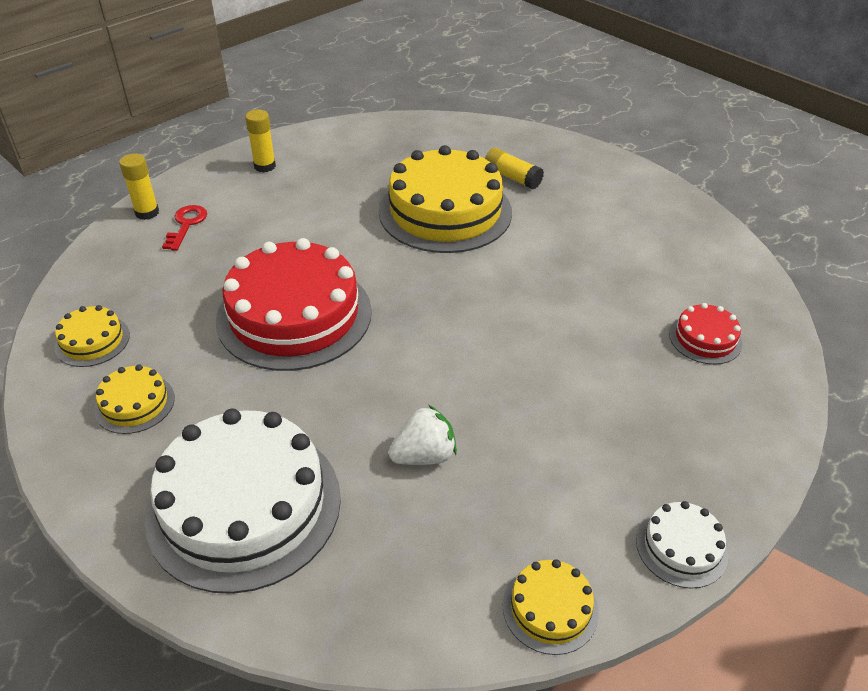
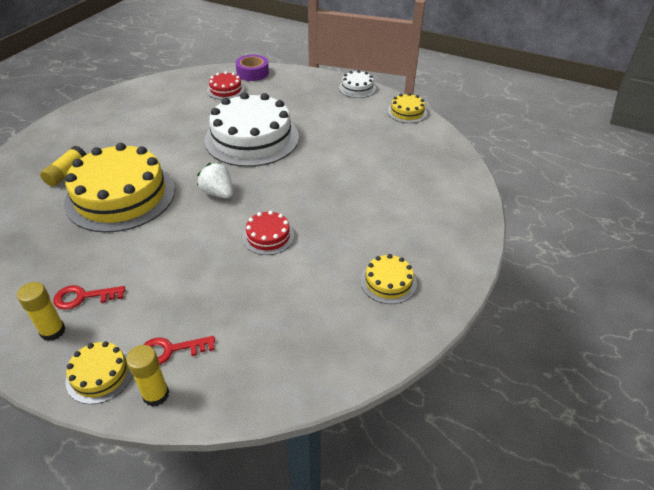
camera: 110 degrees left, 0 degrees up
(92, 341) = (346, 338): yellow cake -> yellow cake (100, 374)
(244, 505) = (423, 206): white cake -> white cake (252, 138)
(294, 182) = (83, 297): none -> red key
(294, 315) = (268, 236): red cake -> red cake, size x0.45
(424, 455) = (353, 157): white strawberry -> white strawberry (218, 193)
(772, 386) = (252, 73): none -> purple tape

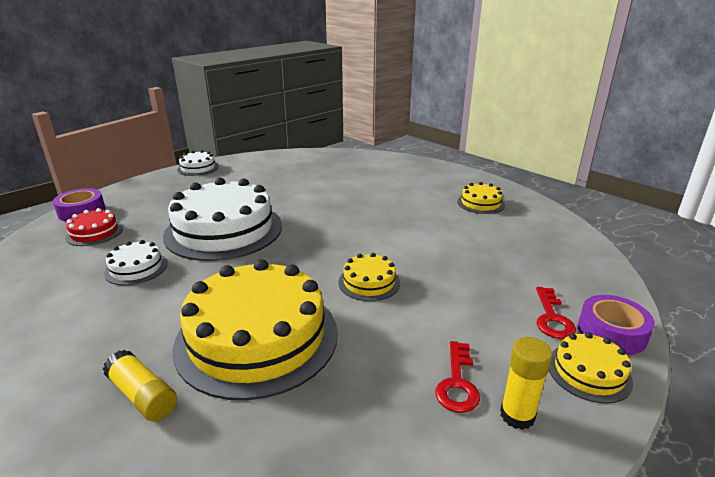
camera: 70 degrees left, 15 degrees down
(156, 394) = (611, 332): yellow glue stick -> purple tape
(187, 123) = (136, 268): none -> white cake
(218, 193) = (310, 262): white strawberry -> none
(268, 236) = (401, 243): red cake -> none
(407, 112) = (264, 157): yellow cake -> yellow cake (369, 282)

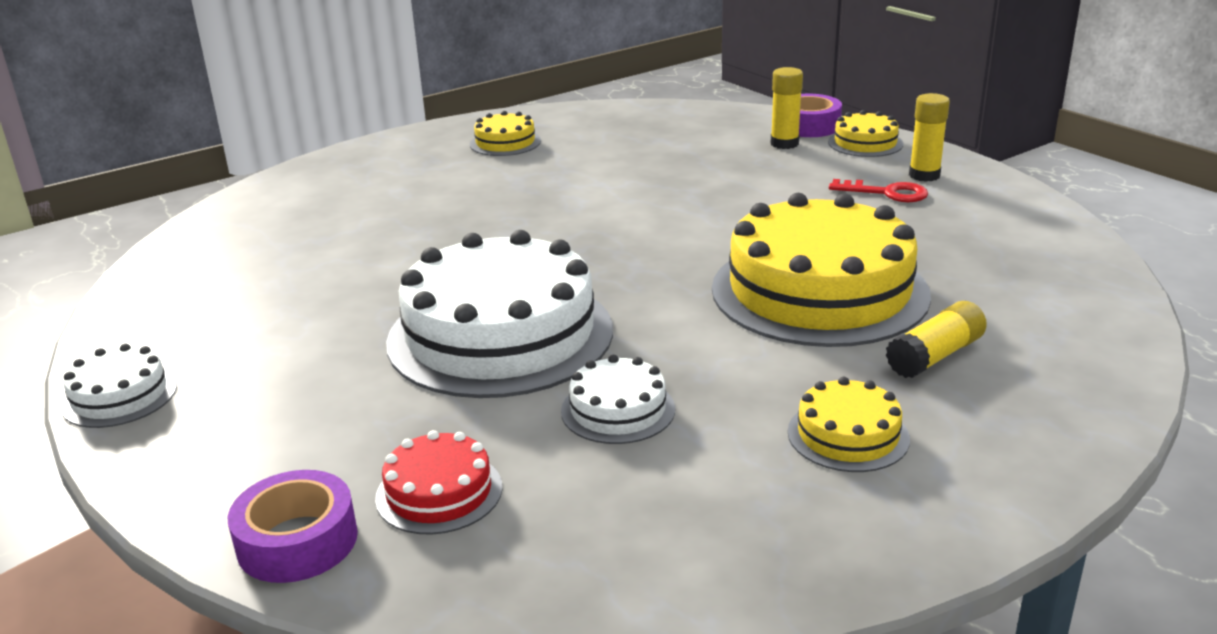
camera: 80 degrees left, 0 degrees up
(369, 282) = (702, 223): yellow cake -> yellow cake (848, 435)
(552, 318) = (784, 144): red key -> yellow glue stick

